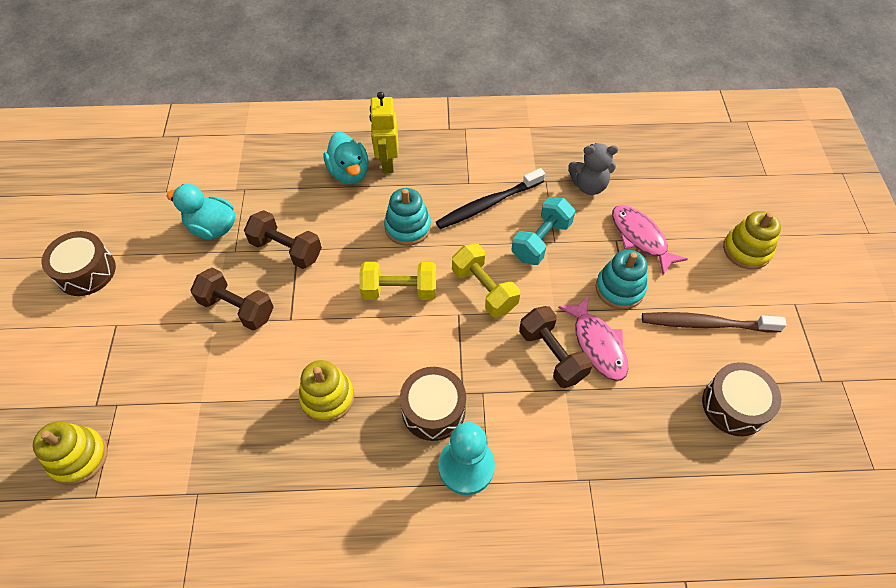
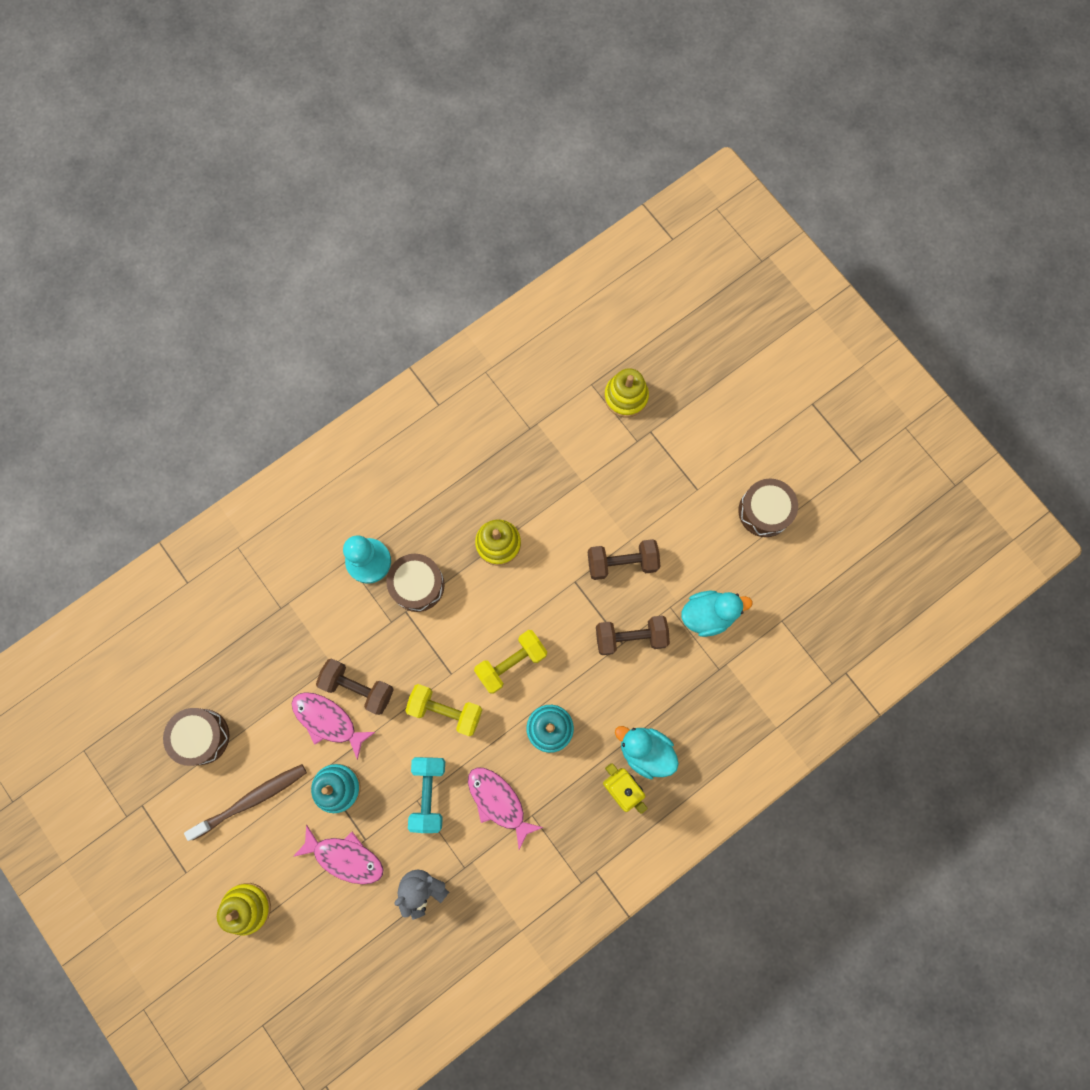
camera: 145 degrees right, 20 degrees up
(488, 204) = (499, 802): black toothbrush -> pink fish

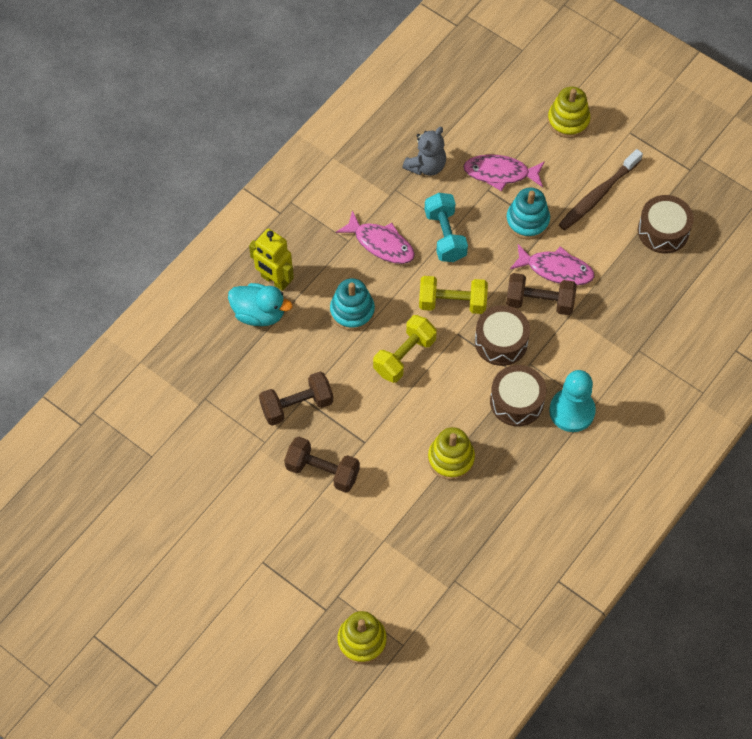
camera: 165 degrees right, 15 degrees down
(622, 562) = (322, 471): brown dumbbell -> brown dumbbell turned 45 degrees clockwise
(708, 614) = (225, 444): turquoise duck -> none
(764, 511) = (188, 557): brown drum -> brown drum (501, 342)

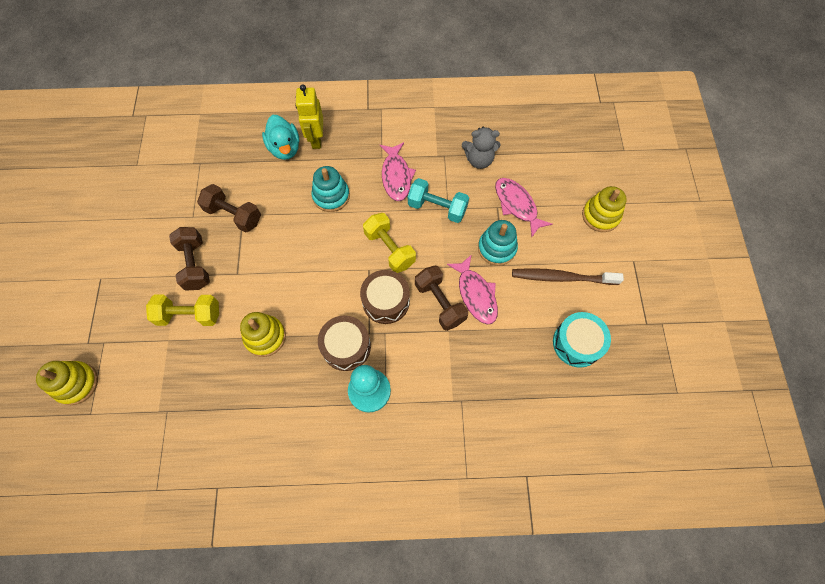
camera: 50 degrees right, 5 degrees up
(404, 356) = (323, 250): yellow dumbbell -> yellow dumbbell (189, 315)
(445, 236) = (437, 208): turquoise dumbbell -> turquoise dumbbell turned 75 degrees clockwise
(663, 231) = (577, 343): brown drum -> turquoise drum

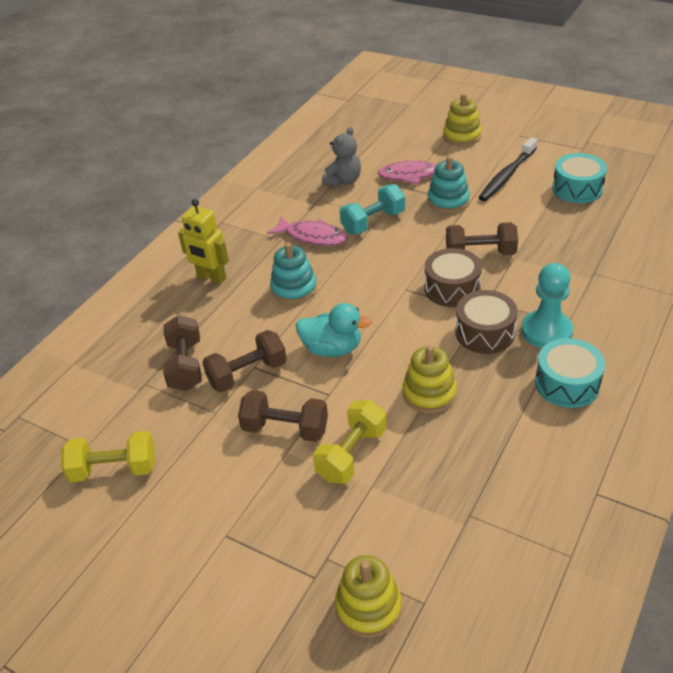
camera: 55 degrees left, 25 degrees down
(225, 175) = (185, 366): none -> brown dumbbell
(285, 148) = (198, 305): turquoise duck -> turquoise duck (332, 349)
(317, 428) = (567, 384): none -> turquoise drum
(389, 249) = (393, 267): yellow dumbbell -> yellow dumbbell (114, 469)
(476, 294) = (487, 229): pink fish -> none
(562, 277) = (507, 175): brown toothbrush -> black toothbrush

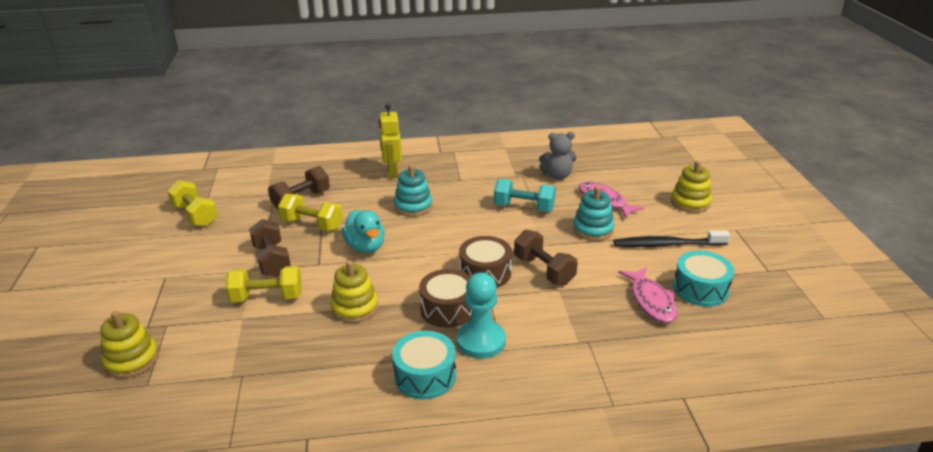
camera: 50 degrees right, 10 degrees down
(247, 374) = (312, 224): brown dumbbell -> yellow dumbbell
(312, 237) = (477, 190): pink fish -> pink fish (651, 301)

